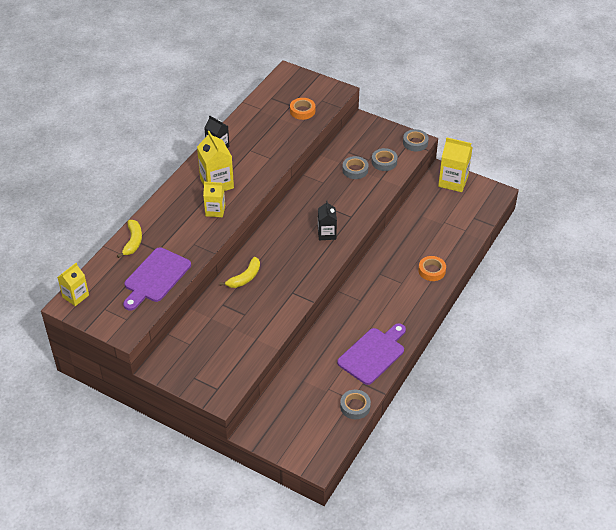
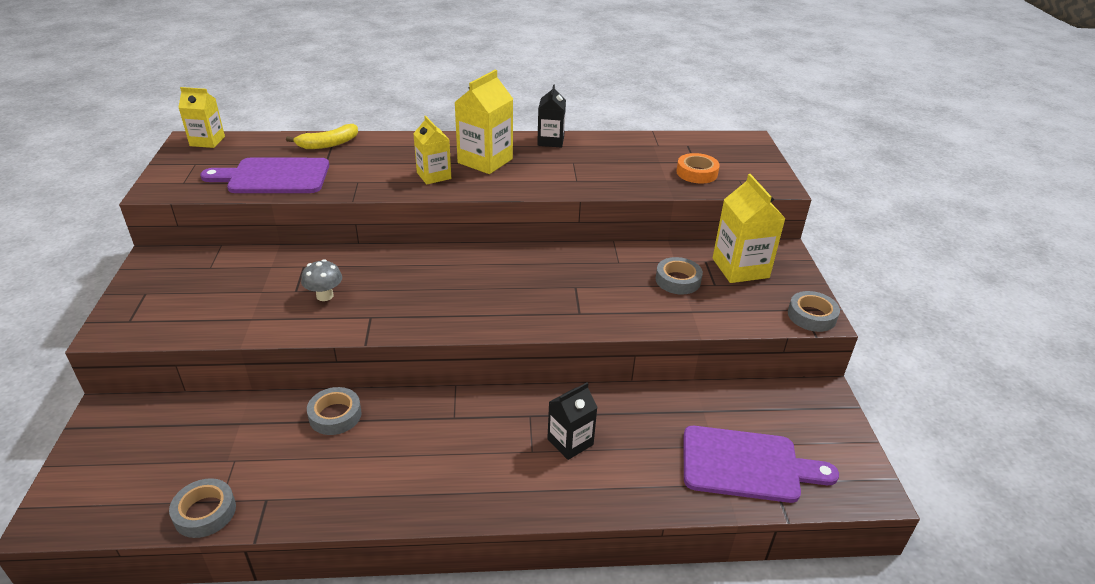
camera: 55 degrees right, 10 degrees down
(245, 278) = (368, 265): yellow banana -> none
(259, 304) = (325, 296): none -> grey mushroom
(327, 233) = (520, 303): black carton -> black carton (570, 442)
(373, 354) = (342, 484): purple cutting board -> purple cutting board (747, 465)
(384, 162) = (729, 301): grey tape -> grey tape (335, 415)
(431, 271) = (593, 479): orange tape -> none
(453, 181) = (821, 417): yellow carton -> yellow carton (740, 268)

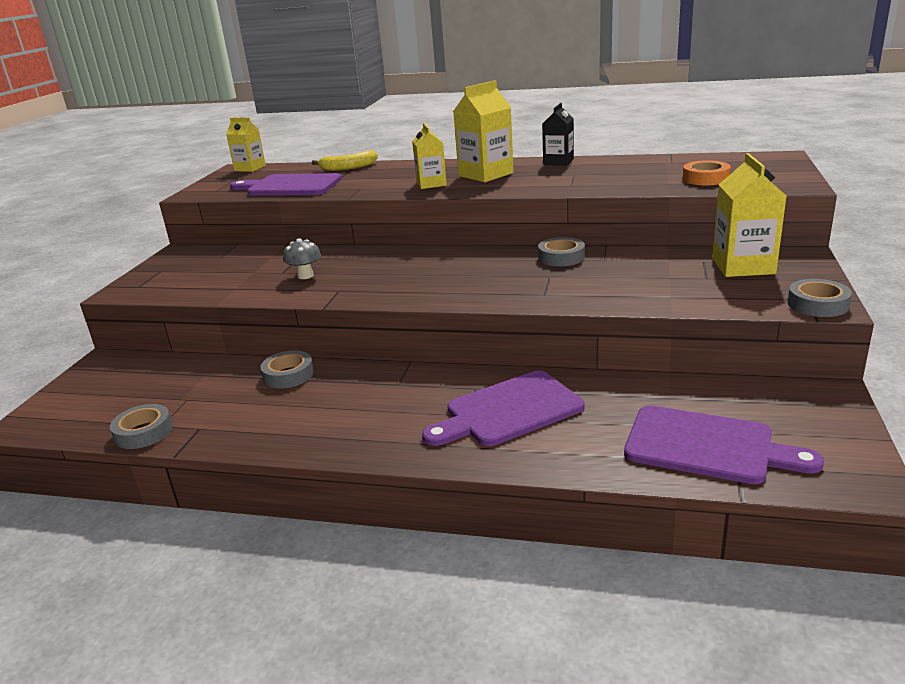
camera: 20 degrees right, 10 degrees down
(570, 442) = (508, 411): black carton -> purple cutting board
(678, 280) = (664, 273): grey tape -> grey tape (561, 257)

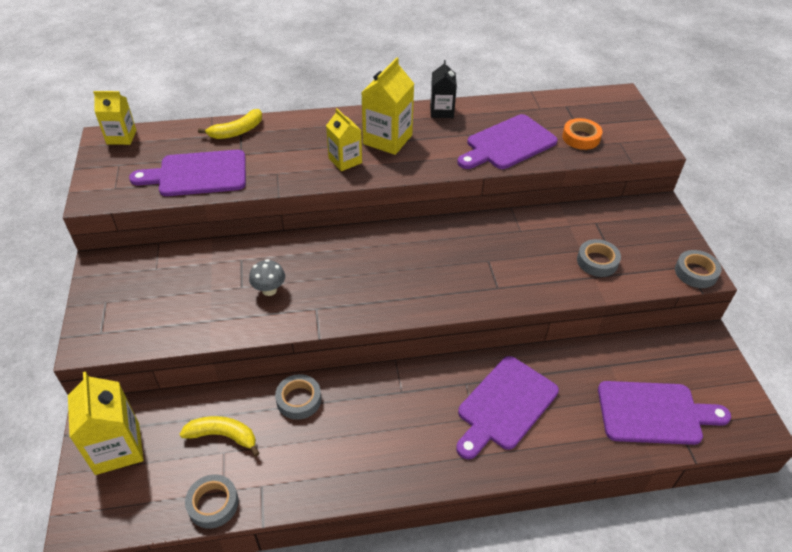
camera: 25 degrees left, 20 degrees up
(196, 388) = (223, 436): none -> yellow banana
(561, 257) = (484, 231): grey tape -> grey tape (597, 261)
(614, 180) = (508, 144): none -> purple cutting board
(743, 266) = (627, 228): yellow carton -> yellow carton (117, 448)

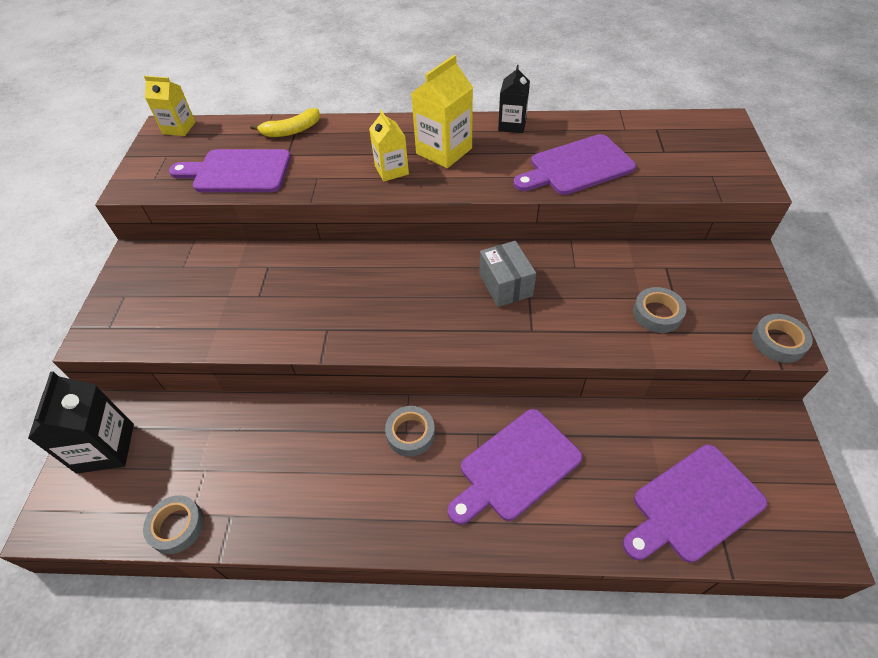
camera: 15 degrees right, 5 degrees up
(117, 448) = (105, 448): yellow carton -> black carton
(223, 436) = (209, 452): yellow banana -> none
(269, 290) = (285, 302): grey mushroom -> none
(299, 400) = (296, 424): grey tape -> grey tape (410, 433)
(465, 252) = (505, 285): none -> grey box
(581, 138) = (665, 166): orange tape -> none
(654, 413) = (693, 505): purple cutting board -> purple cutting board turned 135 degrees clockwise

